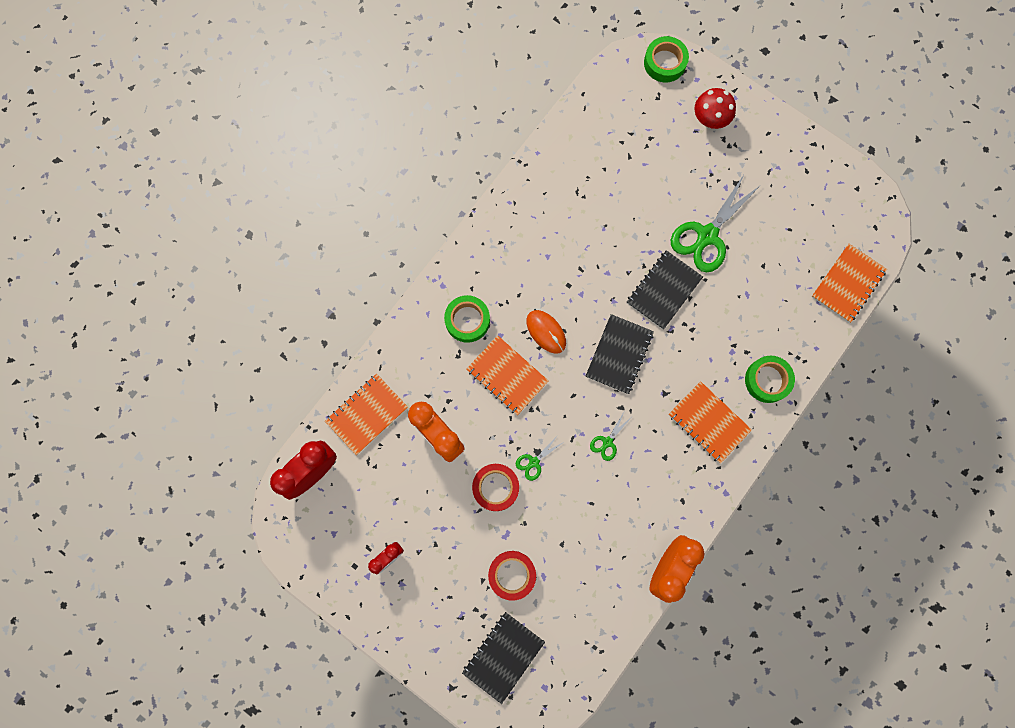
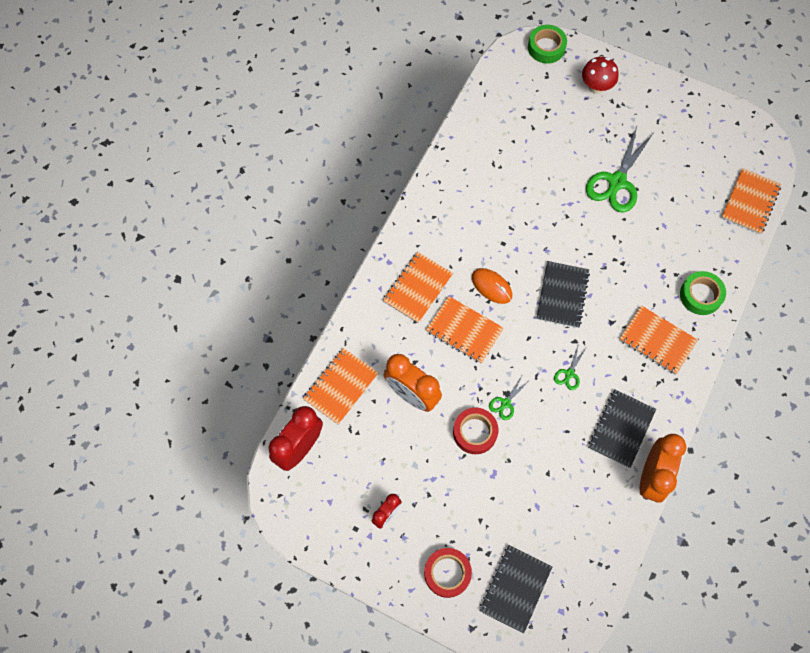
camera: 10 degrees left, 10 degrees down
(467, 320) = (418, 288): green tape -> orange notebook
(512, 574) = (507, 510): red tape -> red tape (447, 573)
(664, 290) = (589, 234): black notebook -> black notebook (621, 429)

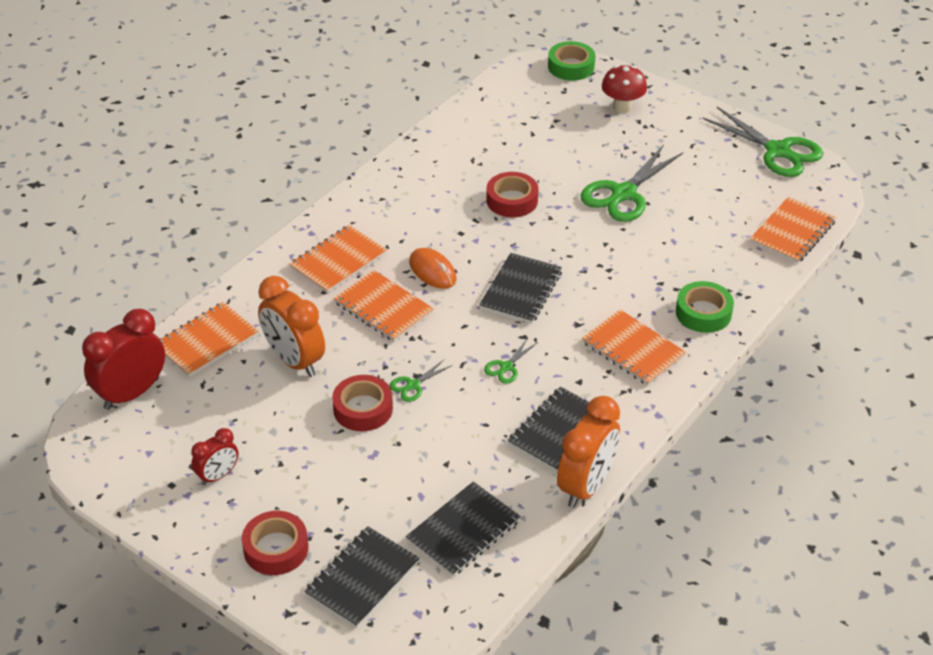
camera: 10 degrees right, 25 degrees down
(534, 202) = (512, 200): none -> red tape
(575, 533) = (463, 531): none -> black notebook
(724, 117) = (778, 151): none -> green scissors

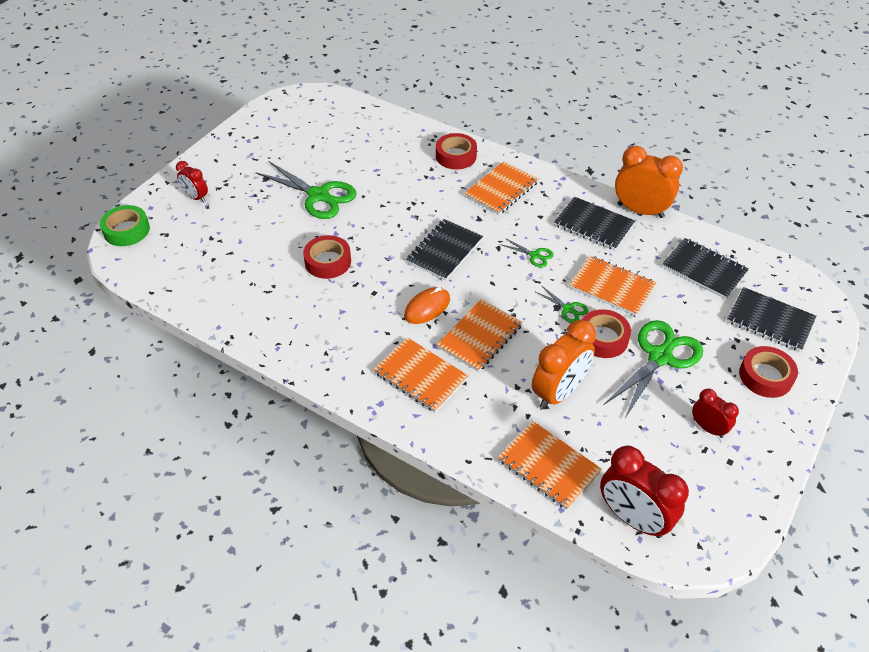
camera: 95 degrees left, 5 degrees up
(520, 290) = (444, 251): black notebook -> black notebook turned 75 degrees counterclockwise
(622, 107) = (196, 197): red mushroom -> red clock
(703, 313) = (456, 156): green tape -> red tape
(778, 151) = (266, 116): green scissors -> green scissors (660, 357)
(792, 232) = (363, 113): orange notebook -> orange notebook (612, 287)

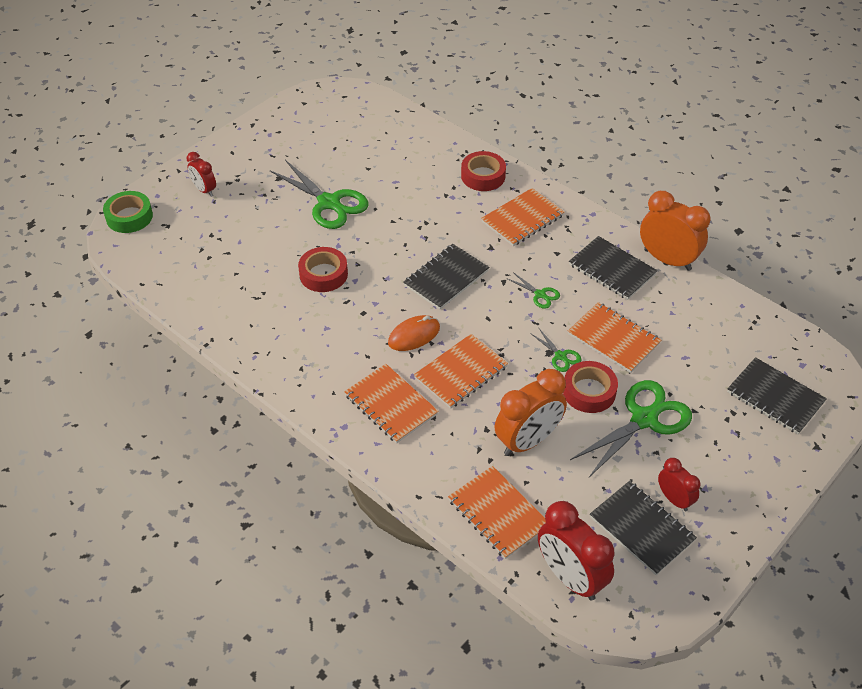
camera: 10 degrees right, 0 degrees up
(704, 270) = (719, 333): black notebook -> black notebook (641, 529)
(765, 376) = (752, 455): red tape -> none

